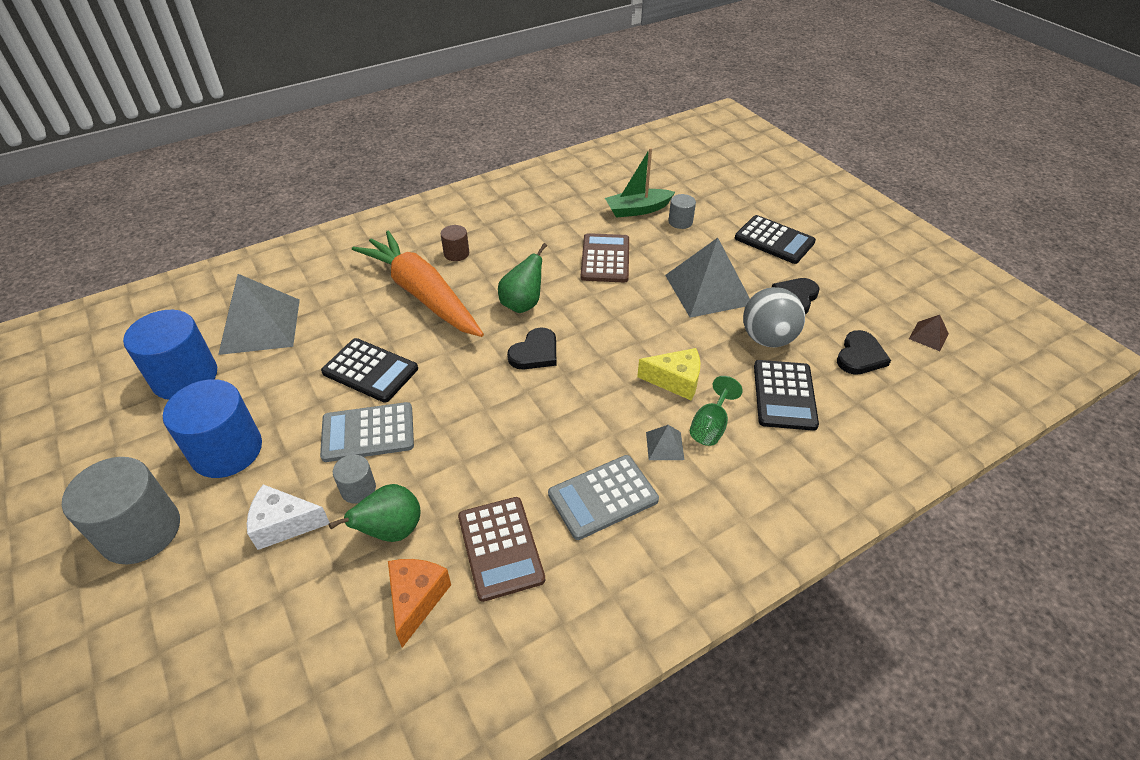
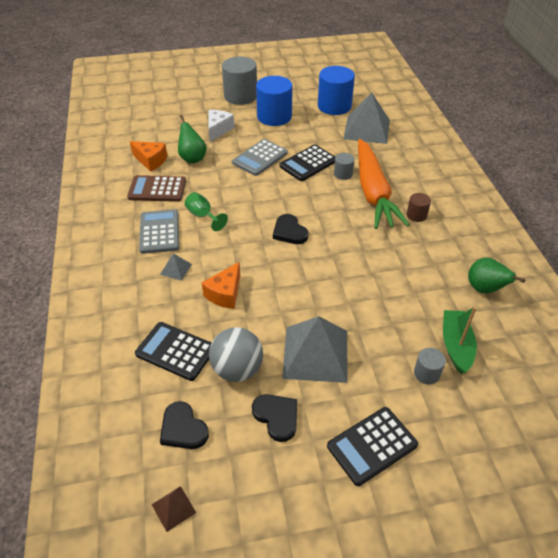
camera: 110 degrees right, 0 degrees up
(358, 489) = (224, 151): grey cylinder -> grey cylinder (343, 174)
(368, 432) = (260, 158): grey calculator -> grey calculator turned 150 degrees counterclockwise
(422, 294) = (373, 192): orange carrot -> orange carrot turned 105 degrees clockwise
(523, 304) = (342, 237): green pear -> green pear (485, 289)
(605, 259) = (383, 298): brown calculator -> none
(675, 381) = (225, 294): yellow cheese -> orange cheese
(710, 426) = (175, 297): green goblet -> green goblet (203, 216)

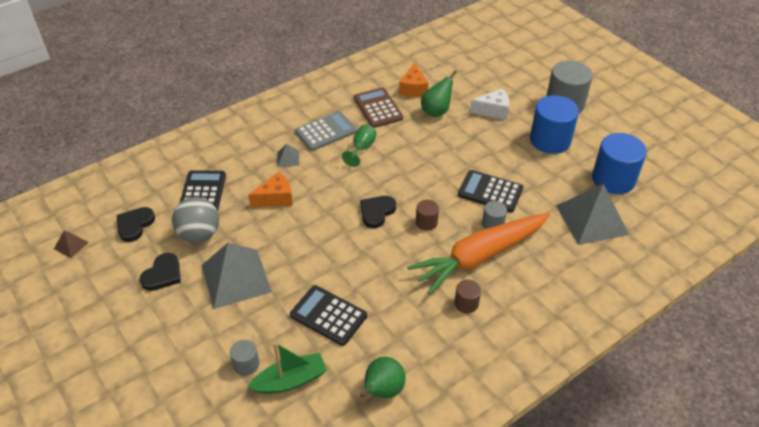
camera: 65 degrees right, 0 degrees up
(225, 294) = (275, 198): orange cheese -> orange cheese turned 150 degrees clockwise
(260, 158) = (472, 154): grey calculator -> none
(320, 207) = (426, 222): none -> brown cylinder
(372, 445) = (155, 344): black calculator -> black calculator (328, 315)

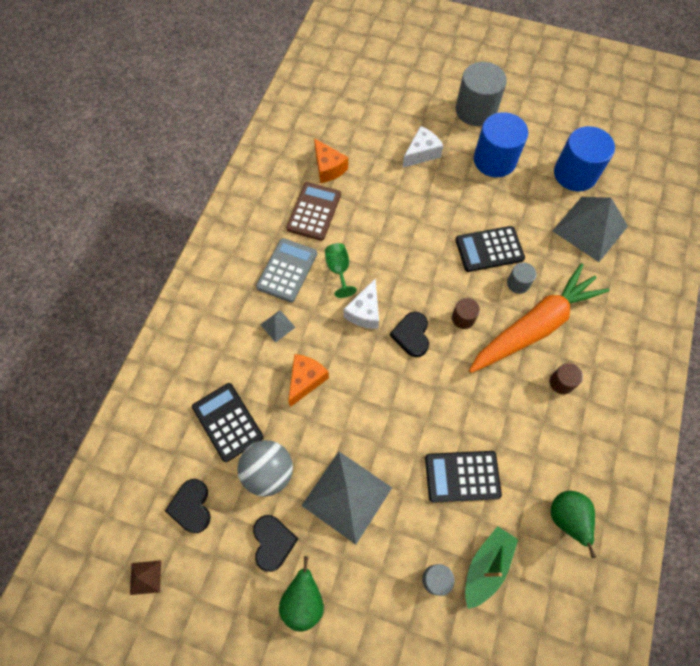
camera: 35 degrees left, 20 degrees up
(356, 181) = (365, 312): none -> white cheese
(378, 108) = (314, 211): brown calculator -> brown calculator turned 75 degrees clockwise
(436, 111) = (371, 184): green pear -> green pear (303, 600)
(480, 257) = (534, 326): orange carrot -> orange carrot turned 150 degrees counterclockwise

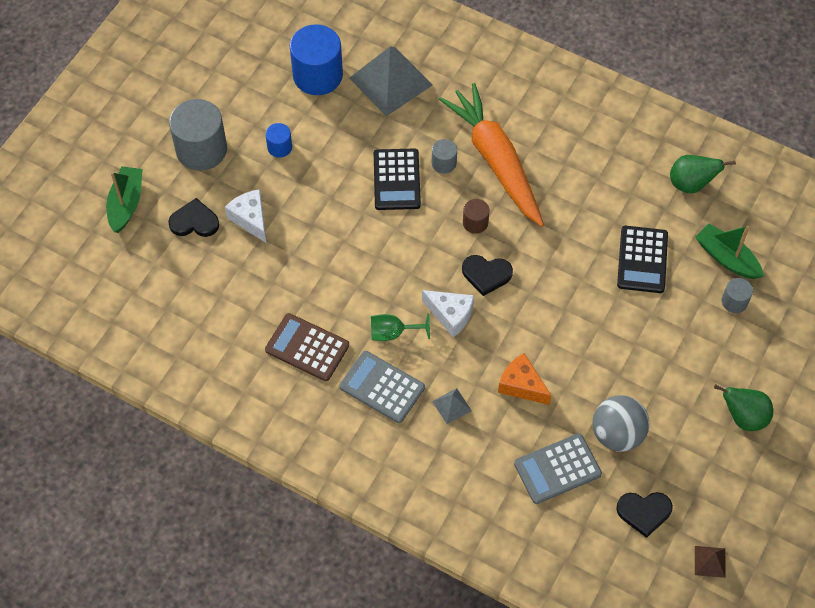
camera: 80 degrees left, 5 degrees down
(228, 422) = (557, 469): black calculator -> grey calculator
(273, 542) = (687, 438): black heart -> black heart (194, 221)
(328, 168) = (246, 323): orange cheese -> none
(347, 496) = (650, 364): grey pyramid -> none
(413, 75) = (126, 204): none -> green boat
(494, 160) = (279, 147): blue cylinder -> blue cylinder, size x0.49
(561, 382) = (560, 153): brown cylinder -> none

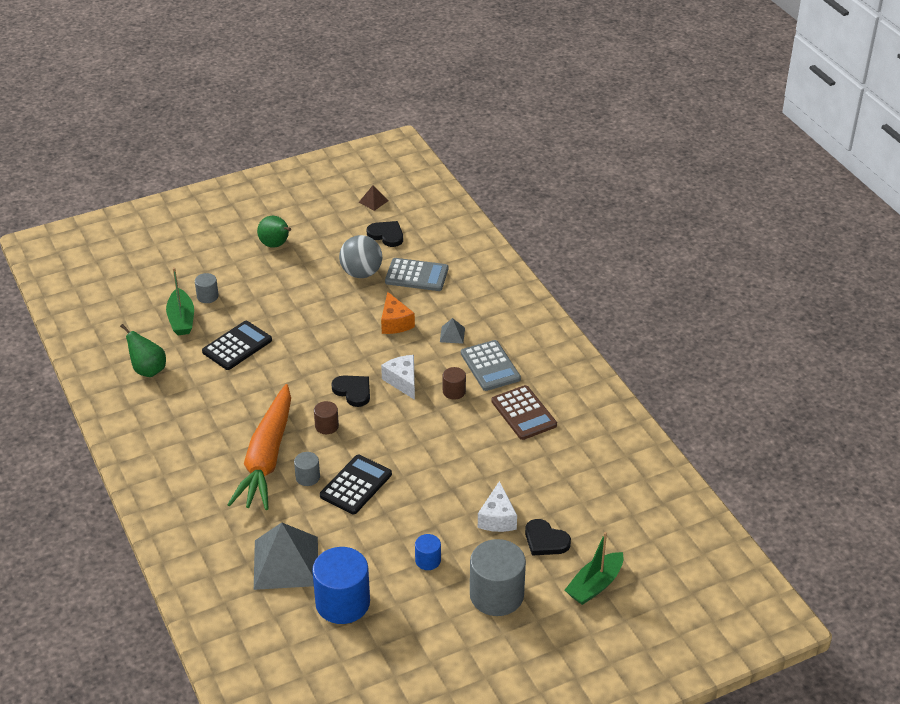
camera: 145 degrees left, 20 degrees down
(392, 333) = (454, 391): green goblet -> brown cylinder

